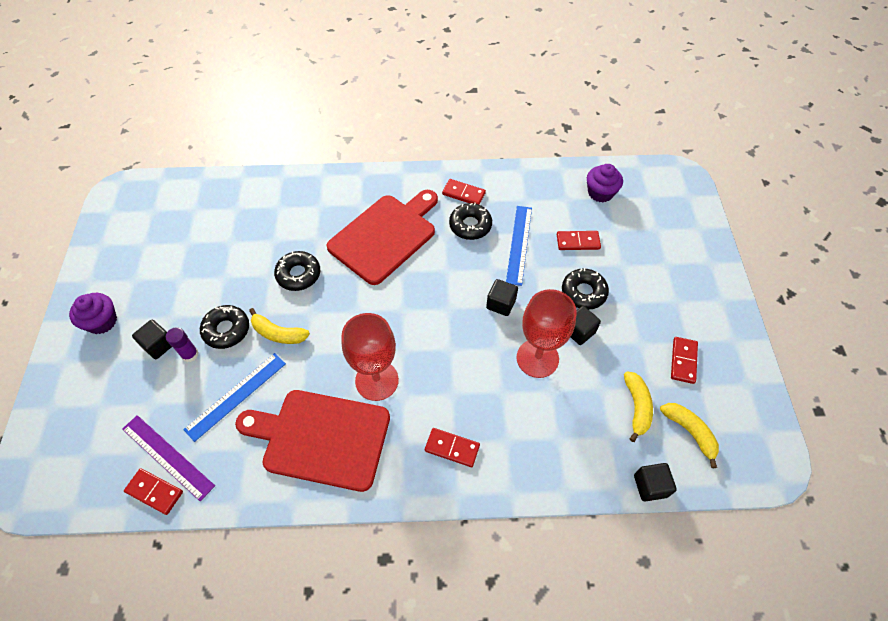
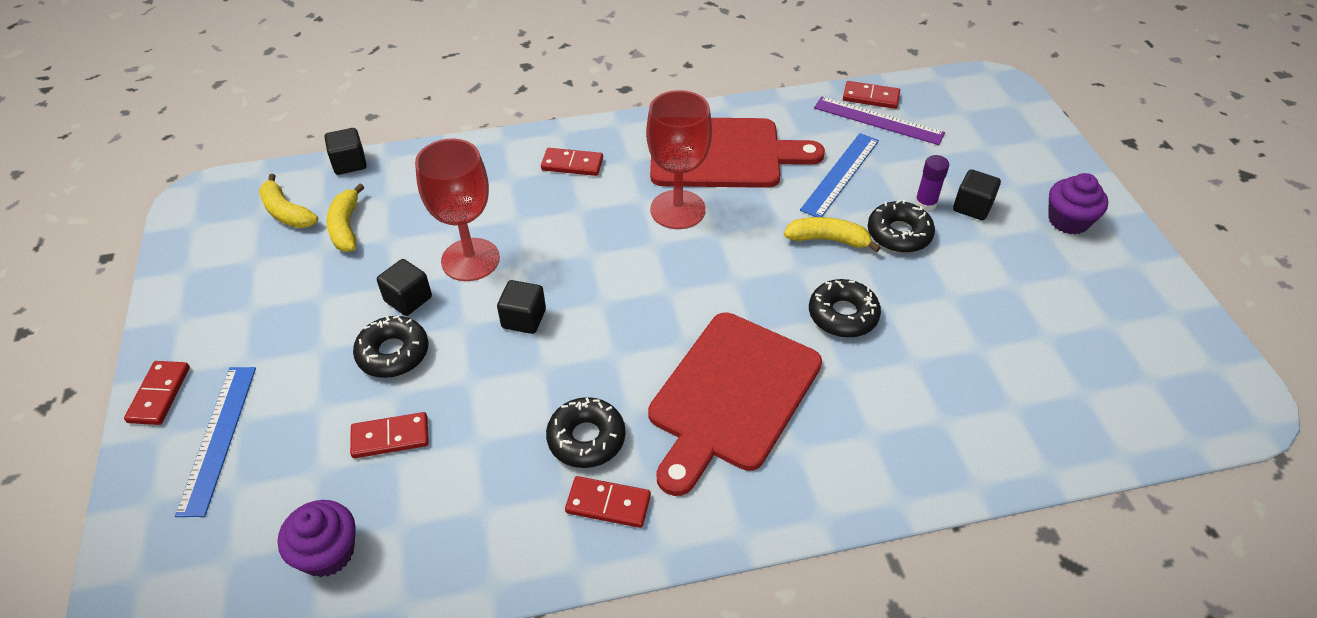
camera: 170 degrees right, 10 degrees down
(519, 244) = (497, 416): blue ruler -> blue ruler (218, 438)
(683, 361) = (266, 284): red domino -> red domino (159, 394)

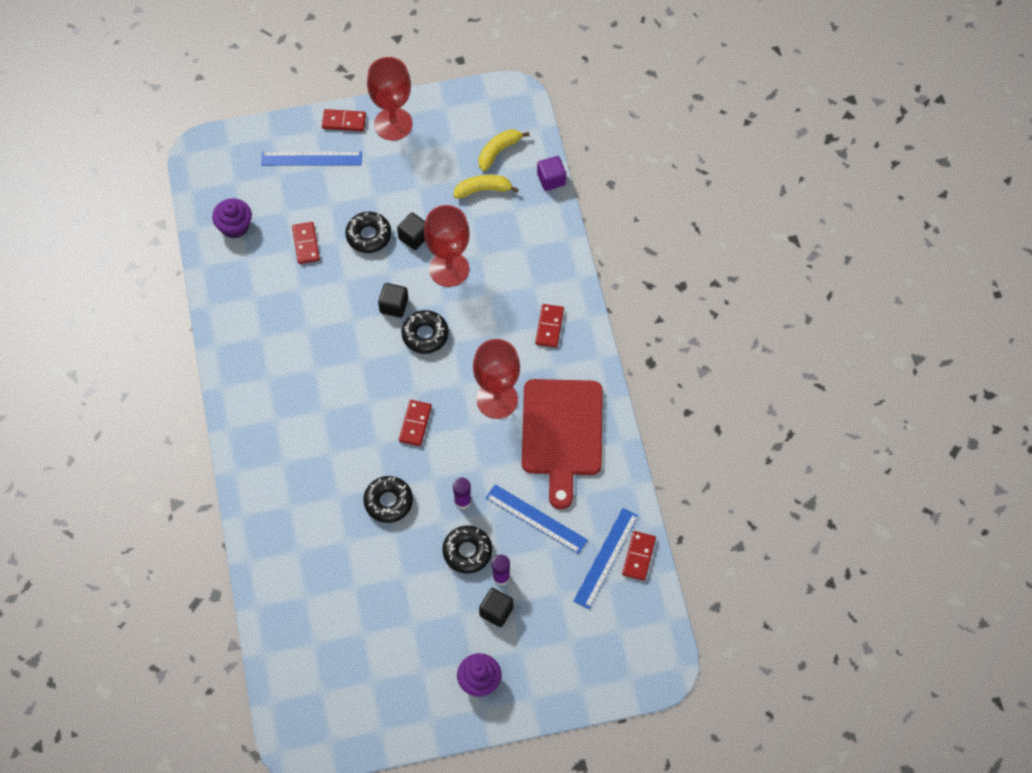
camera: 90 degrees right, 15 degrees up
(191, 330) = (393, 124): none -> red goblet
(349, 163) = (551, 179): black cube -> purple cube
(586, 438) = (298, 346): black donut -> black donut (425, 335)
(608, 504) = (253, 359): red domino -> red domino (415, 424)
(731, 396) = (324, 427): red cutting board -> none
(828, 240) = (462, 501): yellow banana -> purple glue stick
(878, 120) = (605, 558): purple ruler -> blue ruler

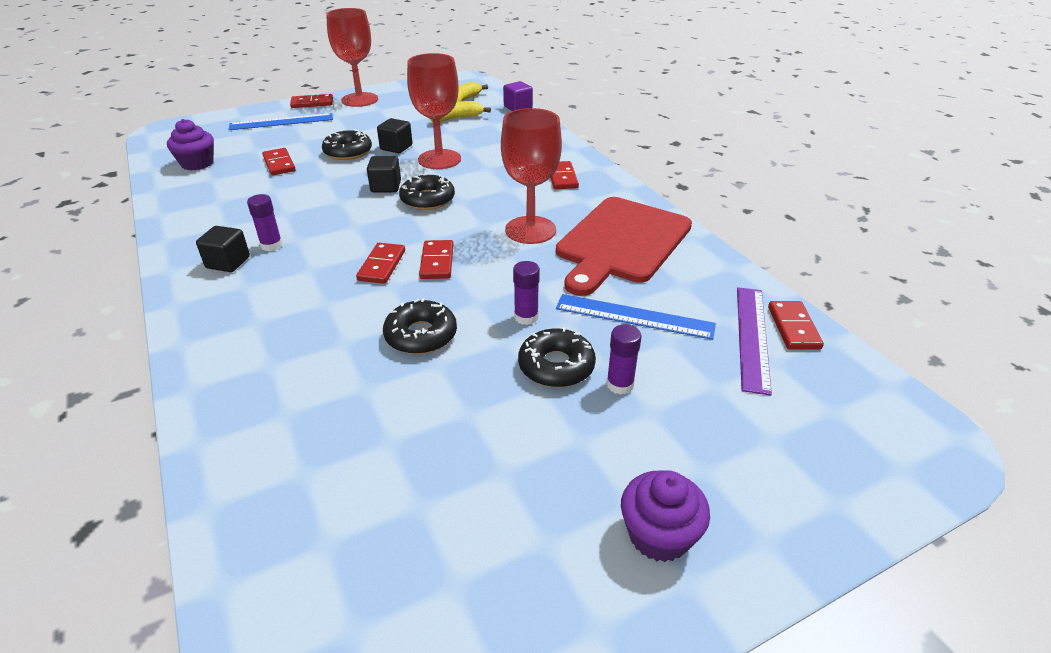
camera: 15 degrees left, 25 degrees down
(295, 372) = (271, 245): none -> purple glue stick
(374, 418) = (381, 265): none -> red domino
(496, 611) = (635, 427): black cube -> black cube (228, 262)
(562, 433) = (621, 242): red cutting board -> red cutting board turned 45 degrees clockwise
(605, 558) = (752, 337): blue ruler -> purple ruler

